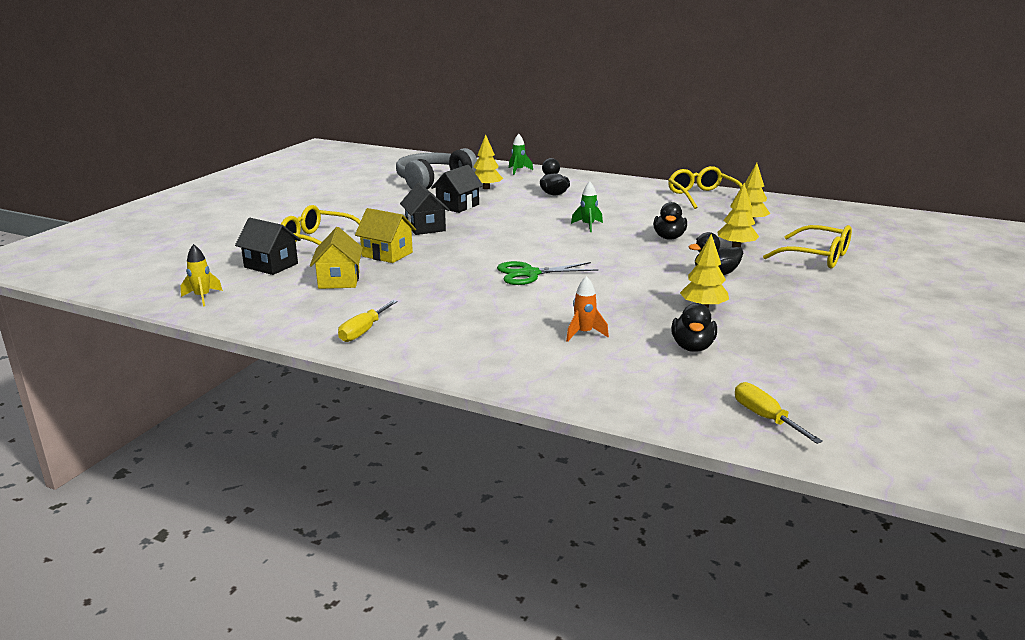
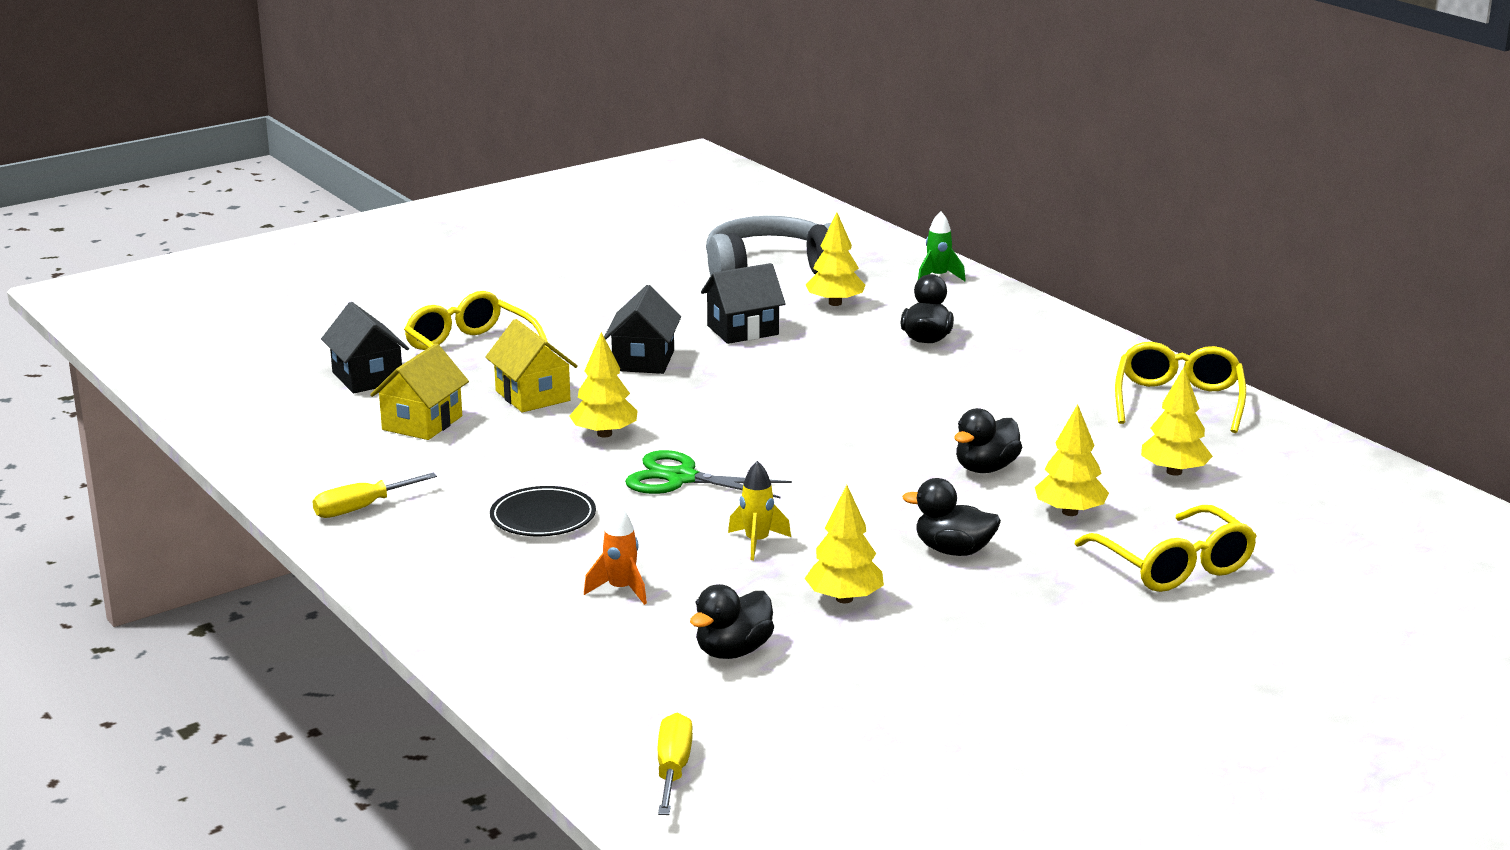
camera: 30 degrees right, 0 degrees up
(202, 297) = (238, 407): yellow rocket -> yellow rocket (757, 542)
(455, 263) = (604, 434): none -> yellow tree
(483, 309) = (543, 517): none -> black plate
(588, 226) = (889, 415): green rocket -> none

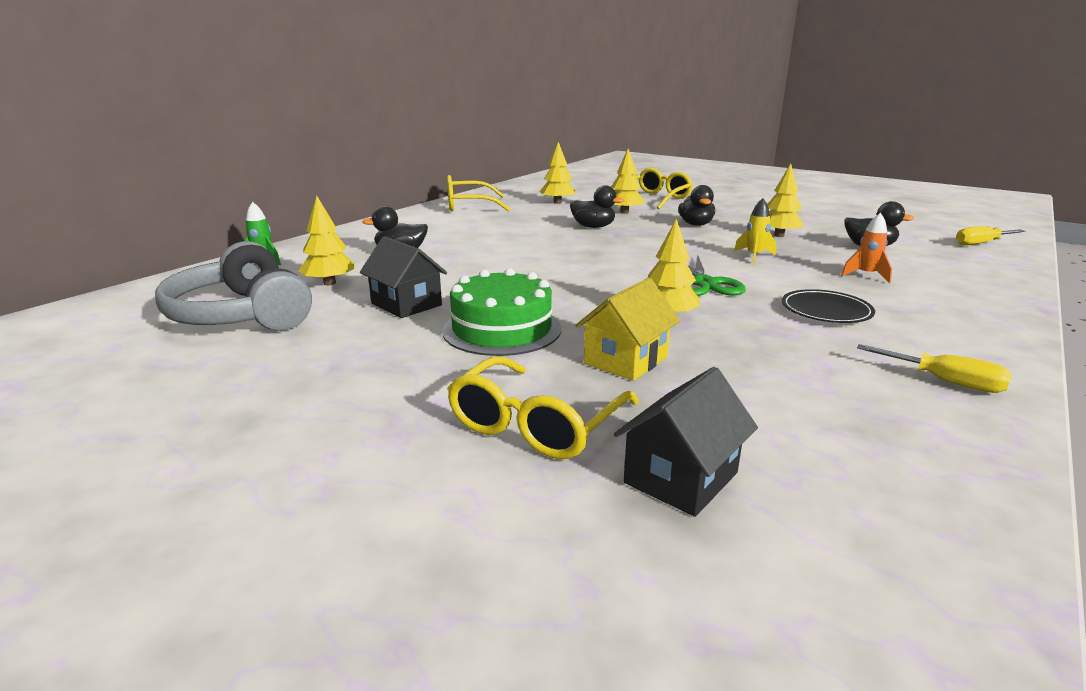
camera: 110 degrees left, 0 degrees up
(422, 423) = (750, 400): yellow house -> none
(643, 360) = (502, 329): black house -> green cake

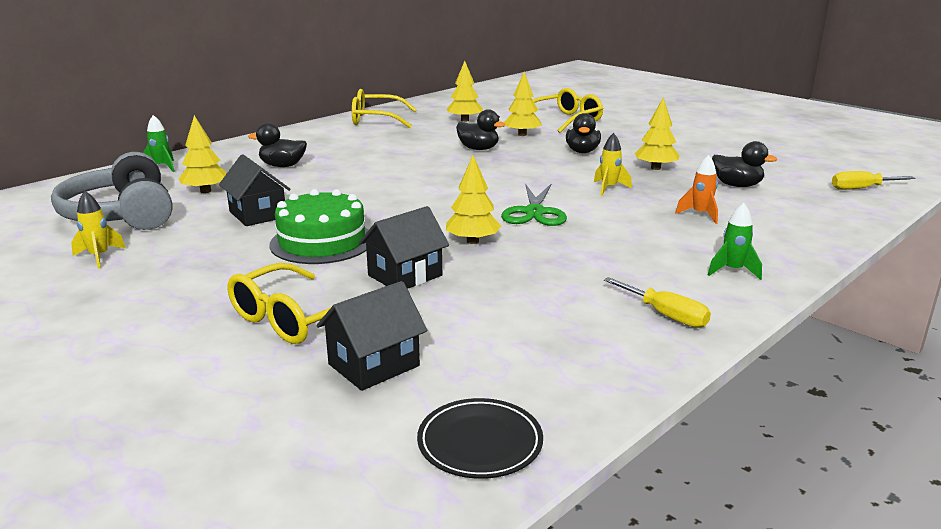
camera: 10 degrees right, 0 degrees up
(238, 367) = (99, 257): none -> yellow rocket
(626, 360) = (405, 275): yellow house -> black house
(826, 311) = (624, 246): black plate -> black plate (480, 443)
(958, 328) = (732, 271): none -> green rocket

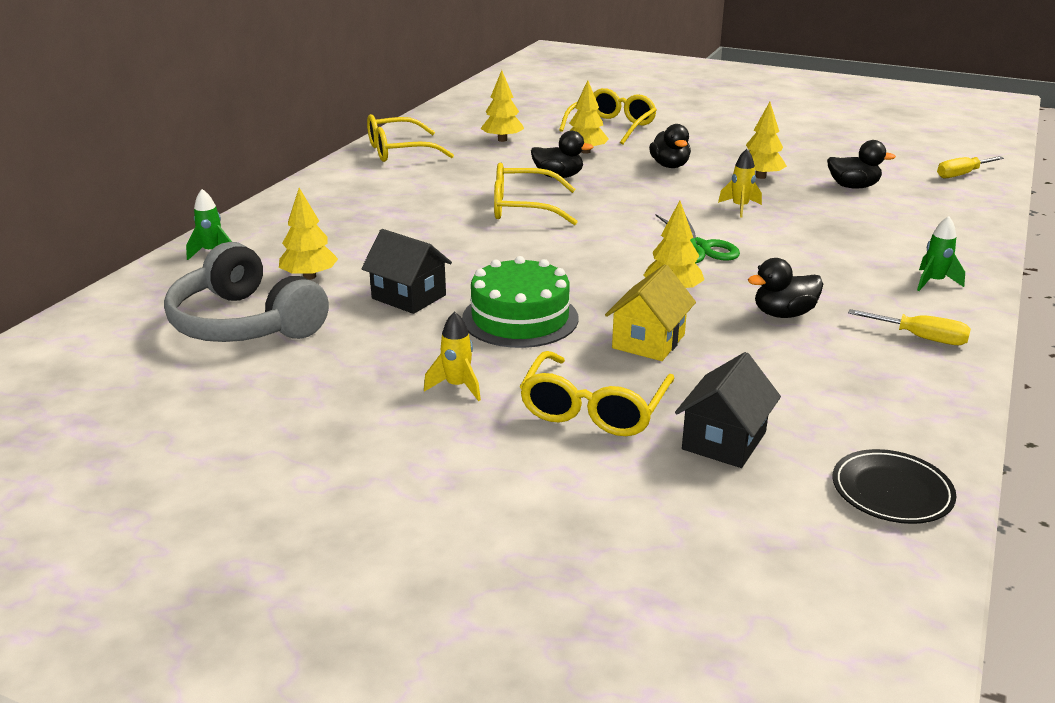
camera: 20 degrees left, 5 degrees up
(99, 257) = (289, 381): yellow rocket -> yellow rocket (457, 386)
(282, 166) = (361, 229): black duck -> black duck (783, 314)
(405, 275) = (648, 341): black house -> yellow house
(422, 167) = (523, 208): none -> yellow glasses
(700, 215) = (851, 225): orange rocket -> none

